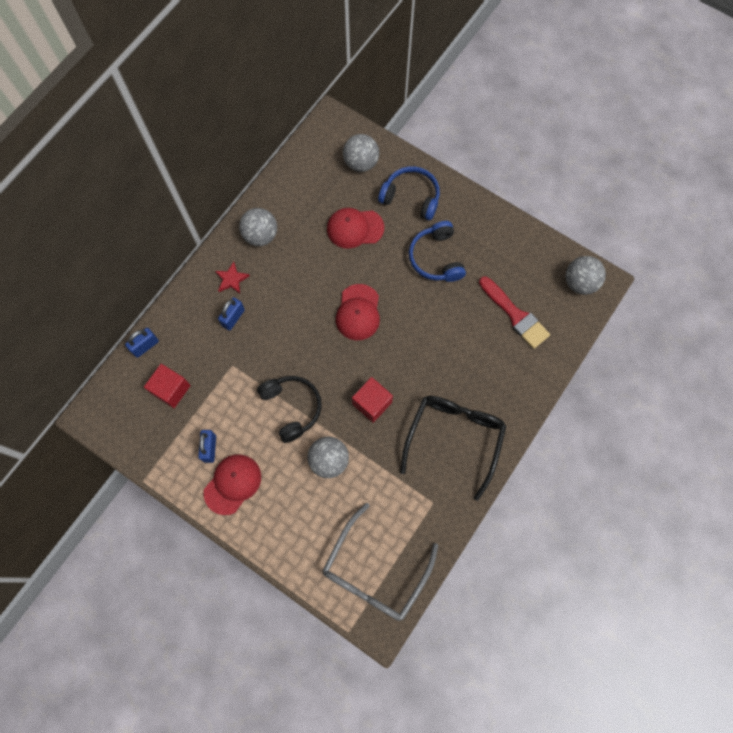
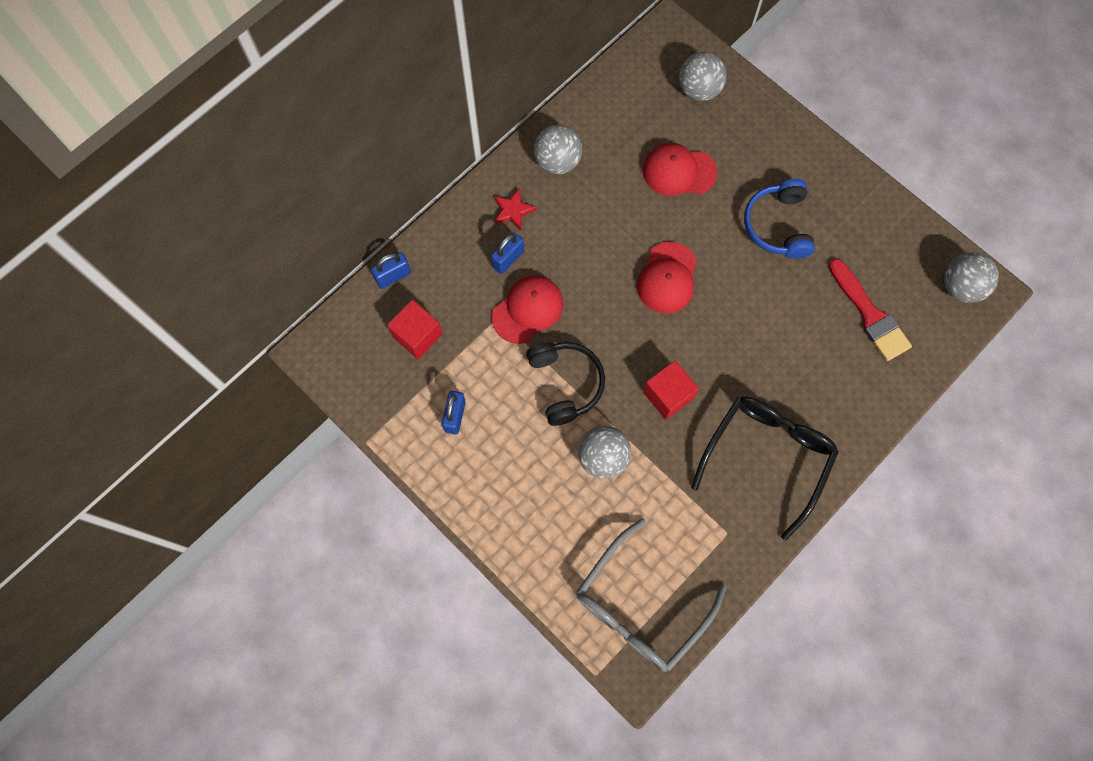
camera: 10 degrees right, 0 degrees up
(232, 484) = (477, 465): red cap -> red cap (528, 310)
(411, 197) = (757, 143): blue headphones -> none

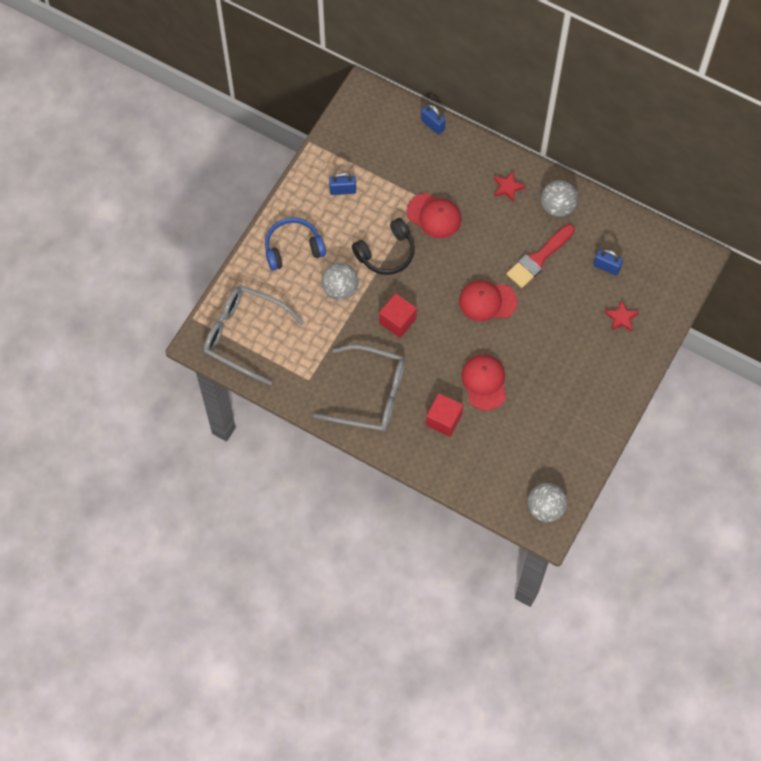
camera: 75 degrees right, 5 degrees down
(417, 335) = (393, 151): red cube -> red cube (444, 419)
(508, 259) = (468, 193): blue padlock -> blue padlock (606, 267)
(679, 171) = (577, 291): red cap -> red cap (484, 382)
(699, 90) = (652, 290): grey ball -> none
(727, 133) = (621, 318): none -> red star
(766, 458) = (370, 395): black glasses -> grey glasses
(778, 225) = (554, 369): blue headphones -> blue headphones (293, 248)
(869, 314) = (501, 446): red brush -> red brush (538, 258)

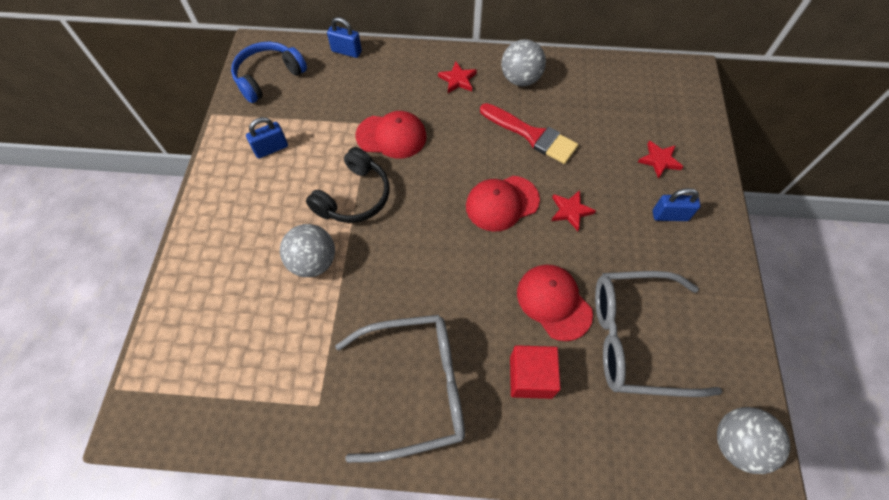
camera: 25 degrees left, 5 degrees down
(245, 335) = (201, 380): grey glasses -> grey glasses (637, 338)
(293, 248) = (232, 237): blue headphones -> blue headphones (269, 77)
(397, 321) = (405, 271): red cube -> none
(532, 327) = (570, 211): none -> red star
(538, 258) = (532, 135): red brush -> red brush turned 75 degrees counterclockwise
(606, 267) = (608, 116): blue padlock -> blue padlock (670, 215)

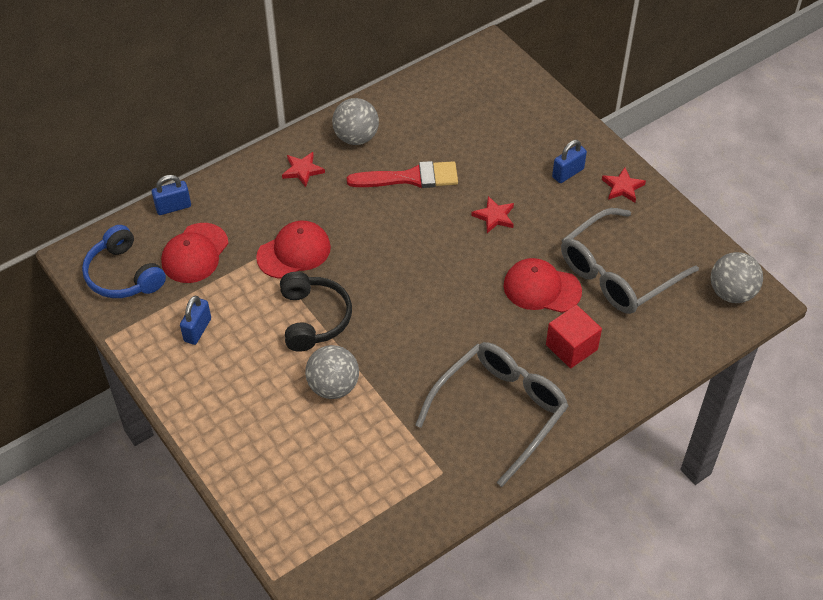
camera: 40 degrees left, 10 degrees down
(269, 77) = (124, 274): blue headphones -> blue headphones turned 45 degrees counterclockwise
(502, 203) = (437, 245): red cap -> red cap (195, 253)
(659, 160) = (525, 136): red star -> red star (622, 187)

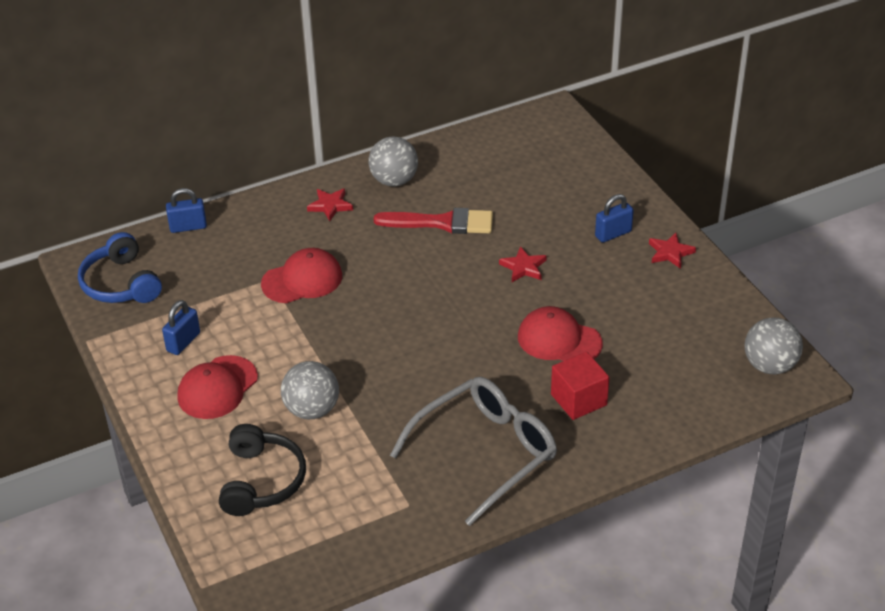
camera: 10 degrees right, 10 degrees down
(195, 253) = (199, 271): red cap -> red cap (217, 388)
(313, 318) = (307, 343): black headphones -> black headphones (261, 481)
(618, 273) = (647, 333): grey glasses -> none

